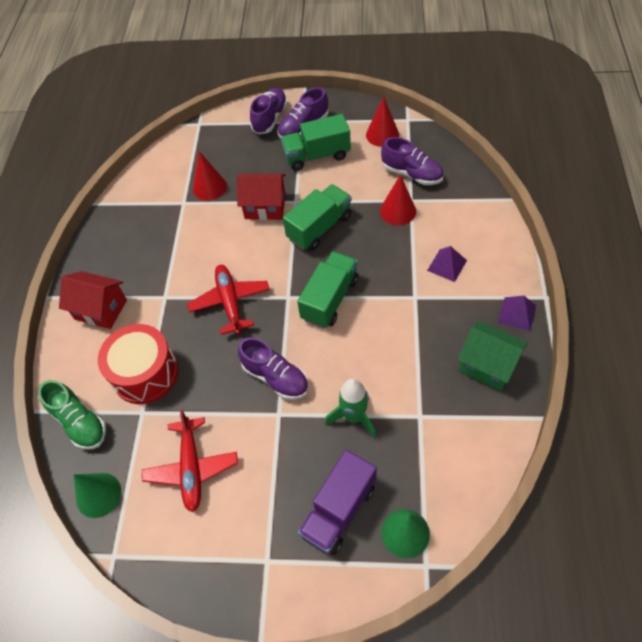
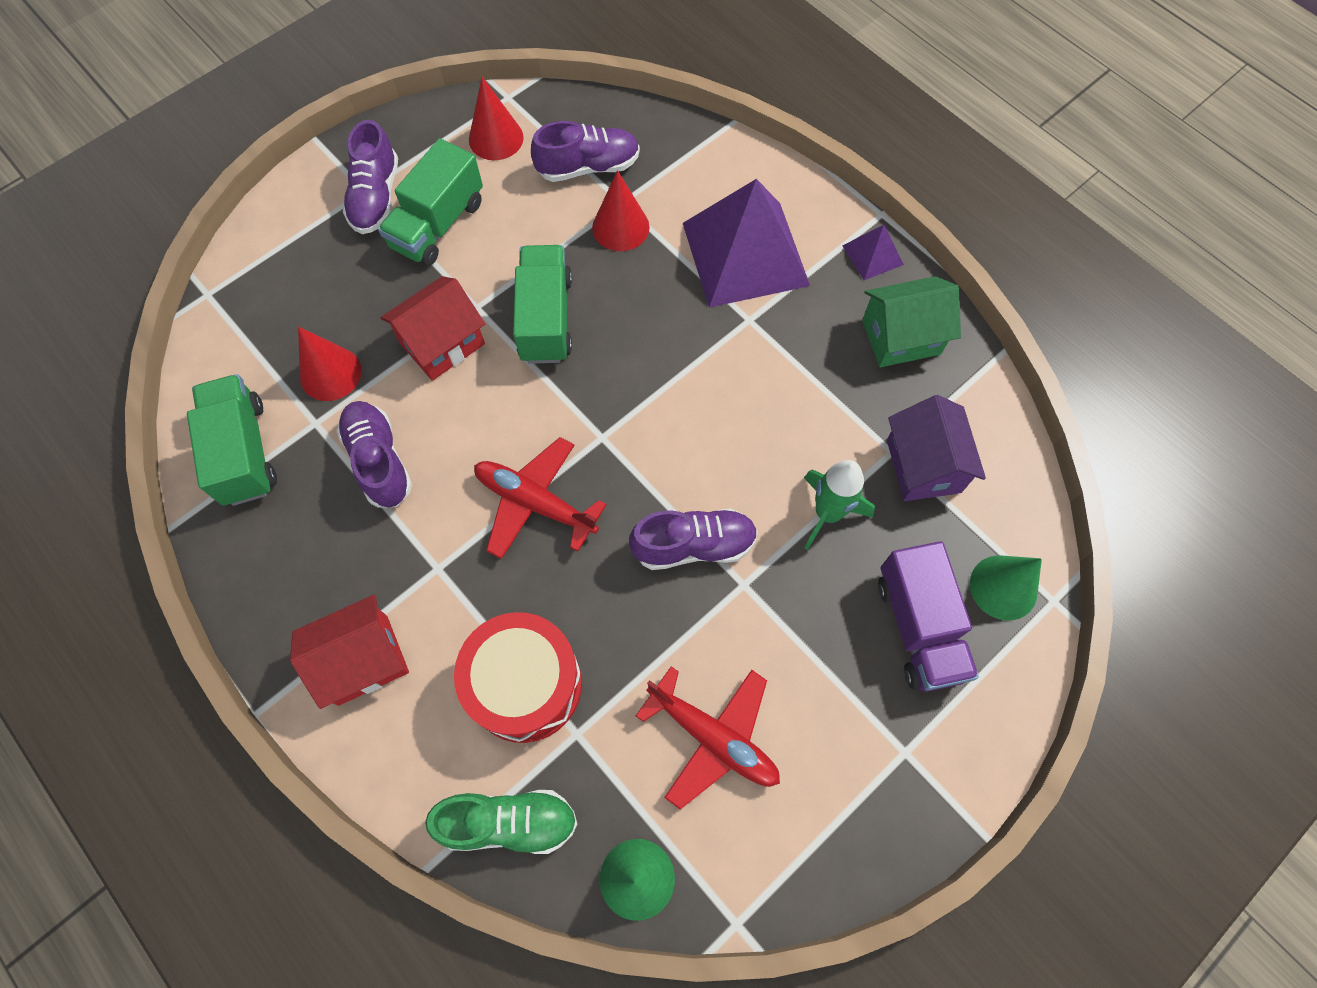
camera: 50 degrees left, 10 degrees up
(270, 118) = (311, 216): purple shoe -> purple shoe (379, 461)
(330, 299) = (655, 399): green truck -> green truck (244, 452)
(429, 436) = (923, 466): none -> purple house
(447, 265) = (745, 254): purple pyramid -> purple pyramid, size x2.28

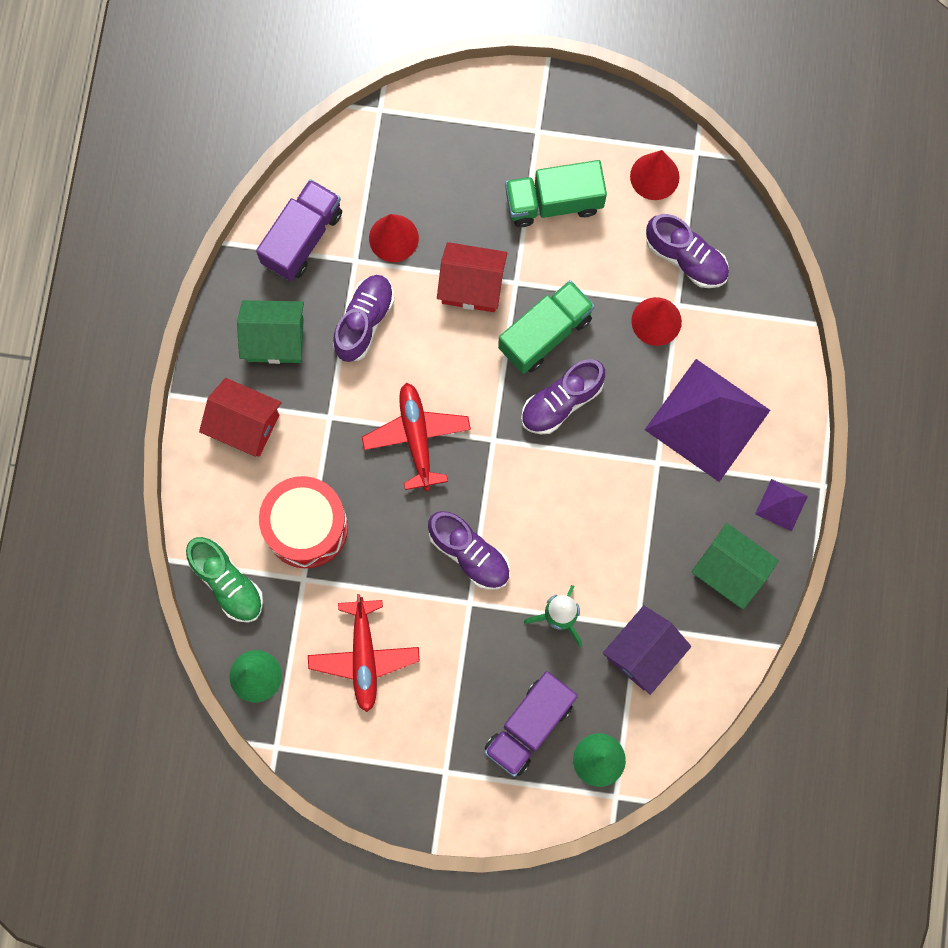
camera: 50 degrees right, 10 degrees up
(244, 452) = (302, 238): green truck -> purple truck
(311, 557) = (275, 339): none -> green house
(376, 197) = (539, 143): purple shoe -> purple shoe (561, 402)

